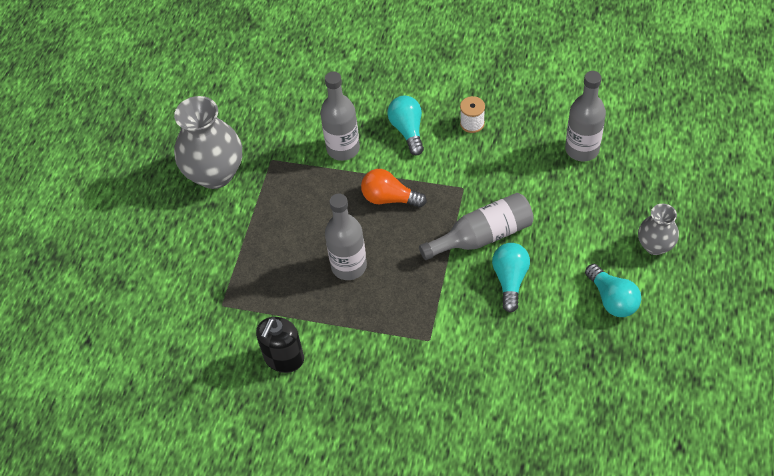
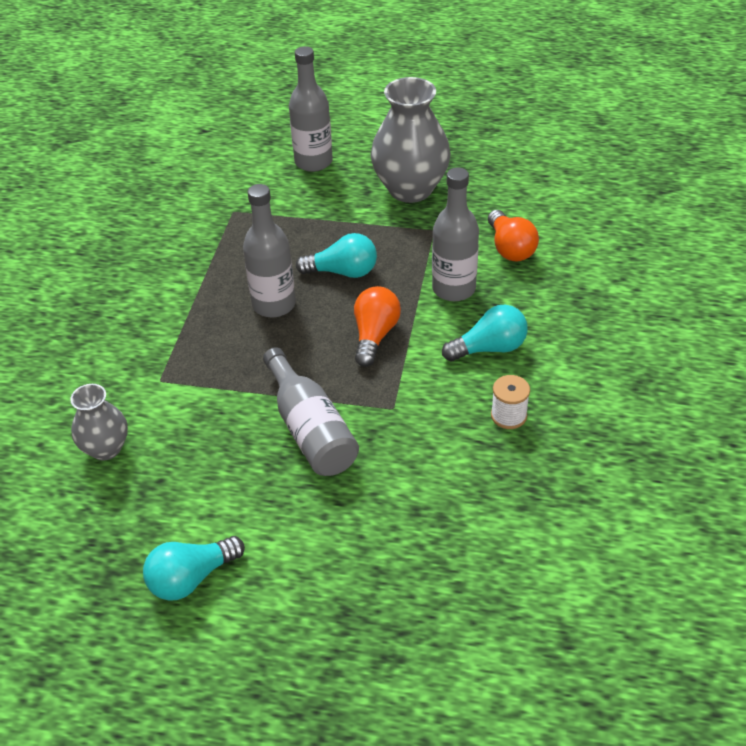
camera: 85 degrees right, 10 degrees down
(284, 358) = (158, 261): black soap dispenser -> none
(301, 112) = (510, 248): none -> orange light bulb
(510, 280) = (237, 459): turquoise light bulb -> turquoise light bulb (343, 272)
(582, 149) = (469, 550): grey bottle -> grey bottle (313, 162)
(655, 245) = (281, 641): grey vase -> grey vase (106, 448)

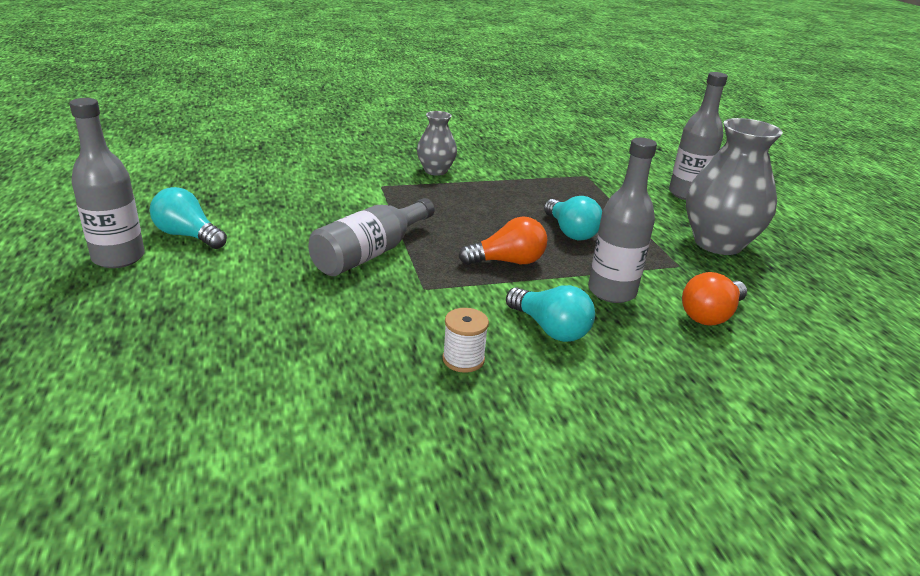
camera: 60 degrees right, 15 degrees down
(106, 448) = (302, 181): grey vase -> grey vase (435, 171)
(274, 304) = (500, 210): grey bottle -> grey bottle (118, 257)

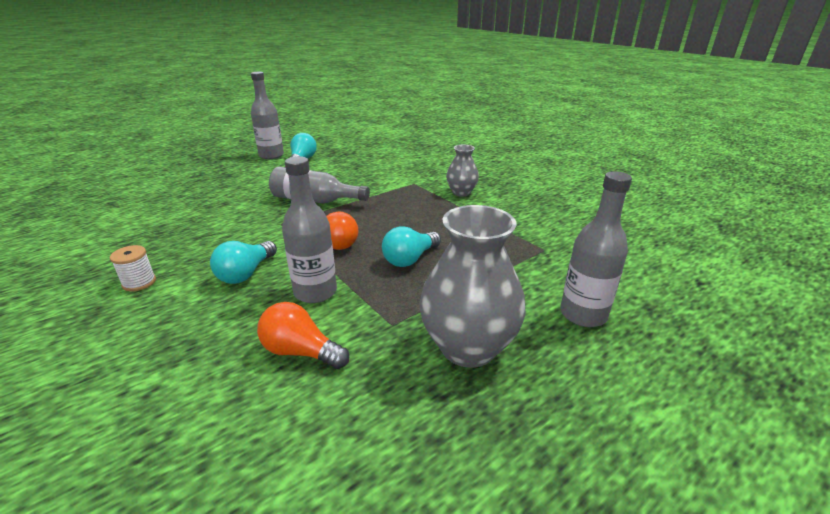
camera: 70 degrees right, 0 degrees up
(463, 359) = (200, 250): white spool -> white spool (139, 282)

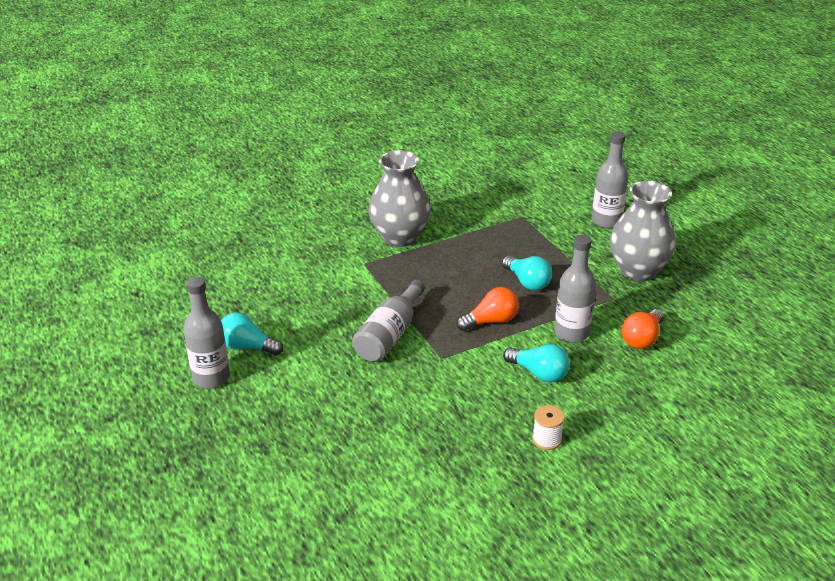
camera: 80 degrees left, 5 degrees up
(461, 192) = (400, 237): grey vase -> grey vase, size x1.80

